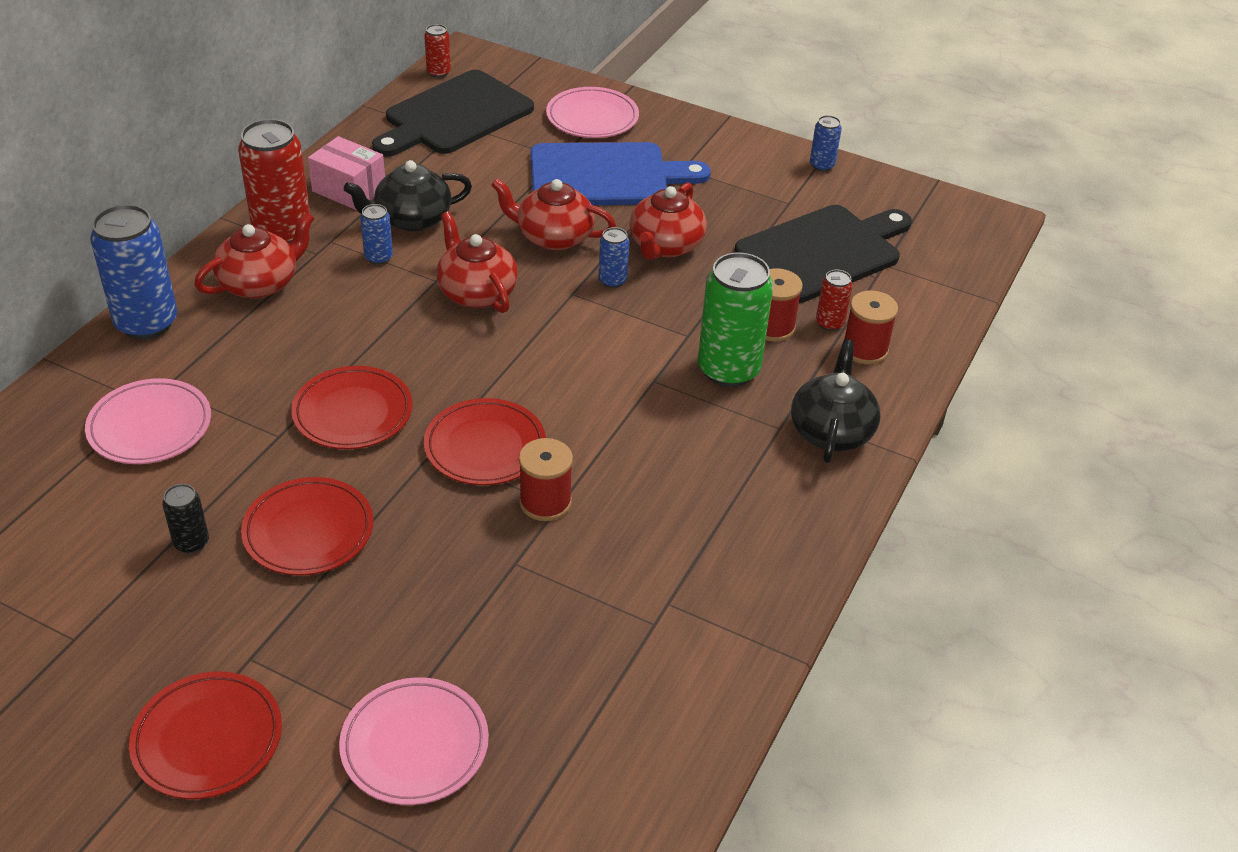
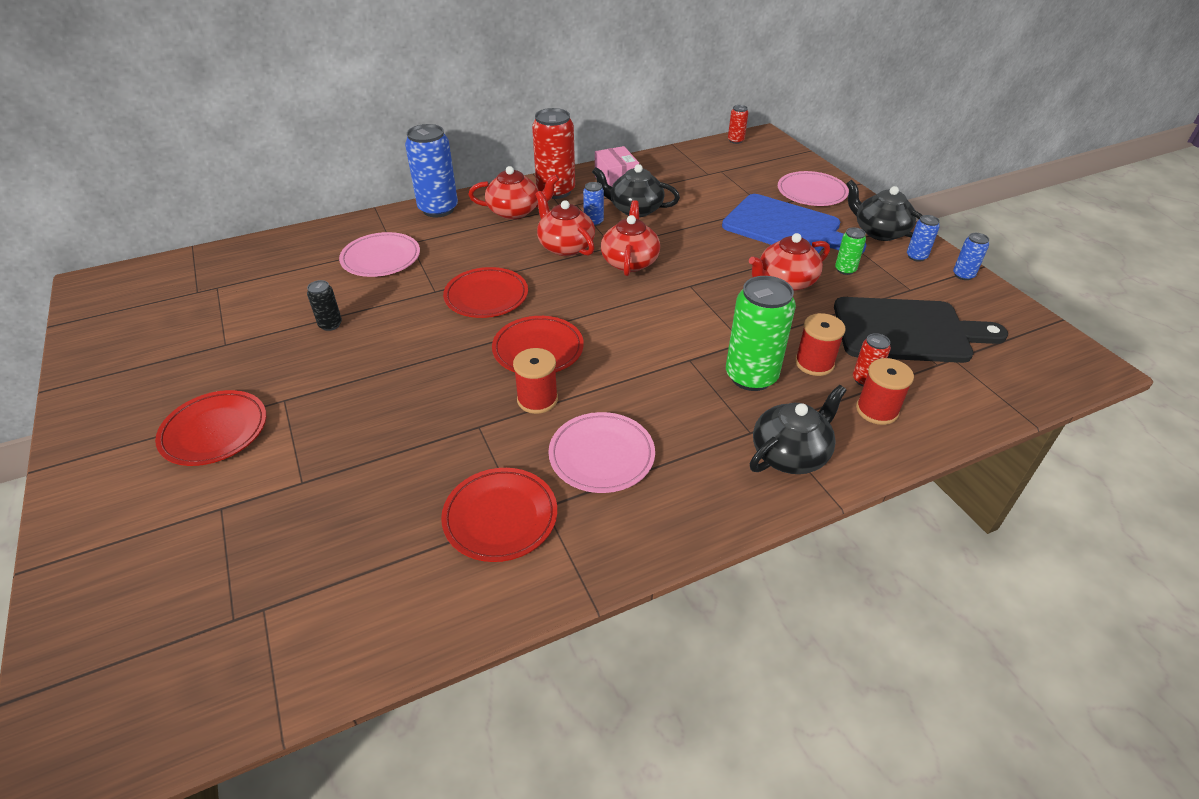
camera: 40 degrees right, 0 degrees up
(308, 531) = (391, 348): red plate -> red plate (500, 517)
(415, 745) = (301, 502): pink plate -> pink plate (601, 455)
(454, 115) = (721, 165): black cutting board -> none
(553, 237) = (712, 249): red teapot -> red teapot (565, 246)
(612, 281) = (725, 288): blue can -> blue can (916, 256)
(704, 143) = (879, 232): none -> black teapot
(710, 205) = (845, 270): none -> green can

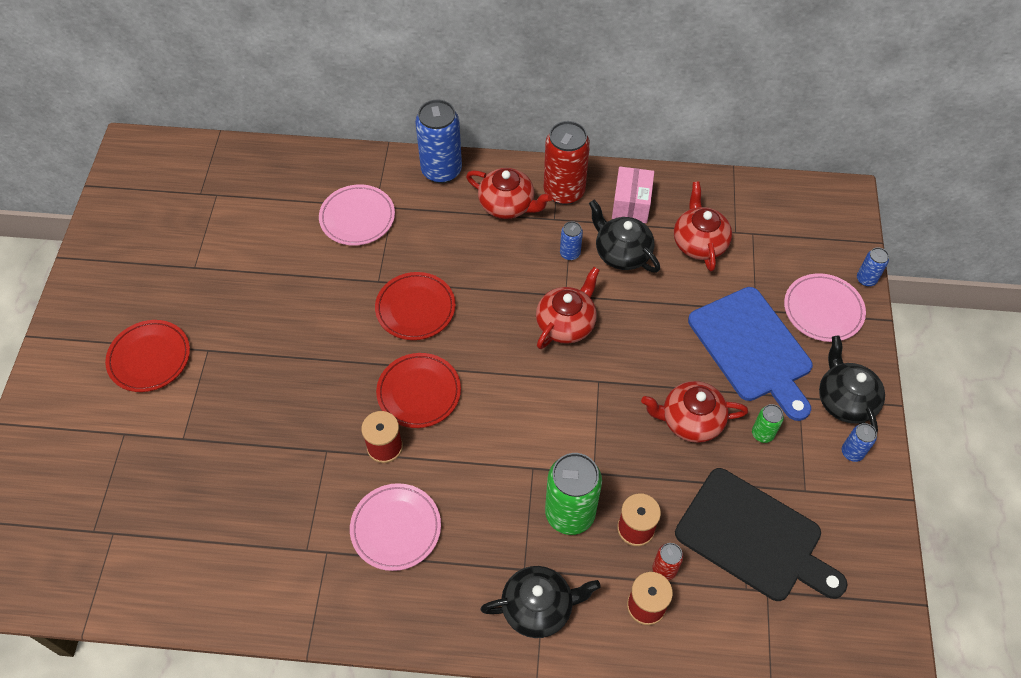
camera: 30 degrees right, 15 degrees up
(330, 325) = (278, 282): black can -> none
(500, 517) = (292, 544): red plate -> none
(565, 246) = (522, 276): red teapot -> red teapot (699, 243)
(735, 140) = (808, 190): red can -> none
(963, 275) = (877, 500): blue can -> blue can (866, 279)

